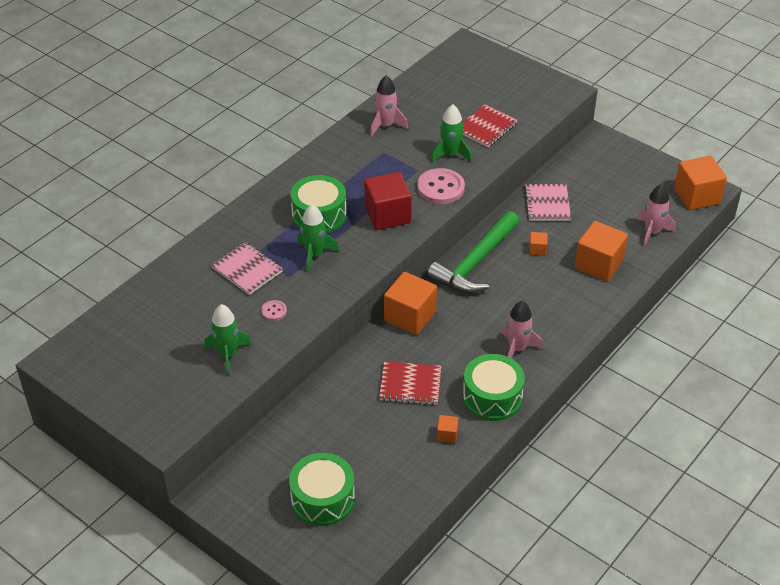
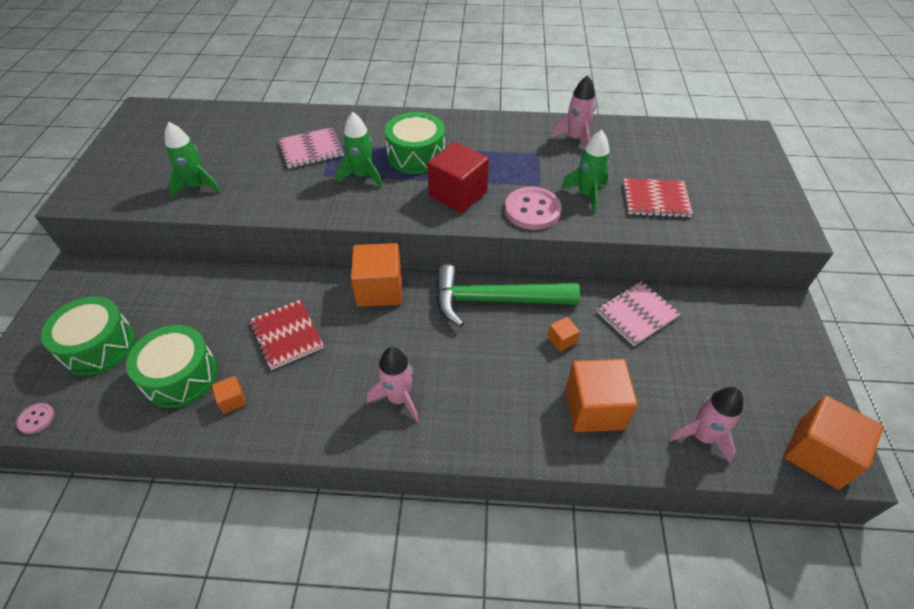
camera: 55 degrees right, 5 degrees up
(247, 270) = (311, 149): pink notebook -> pink notebook turned 60 degrees clockwise
(274, 311) = (270, 186): pink button -> pink button (36, 419)
(492, 397) = (311, 413): green drum -> green drum (181, 376)

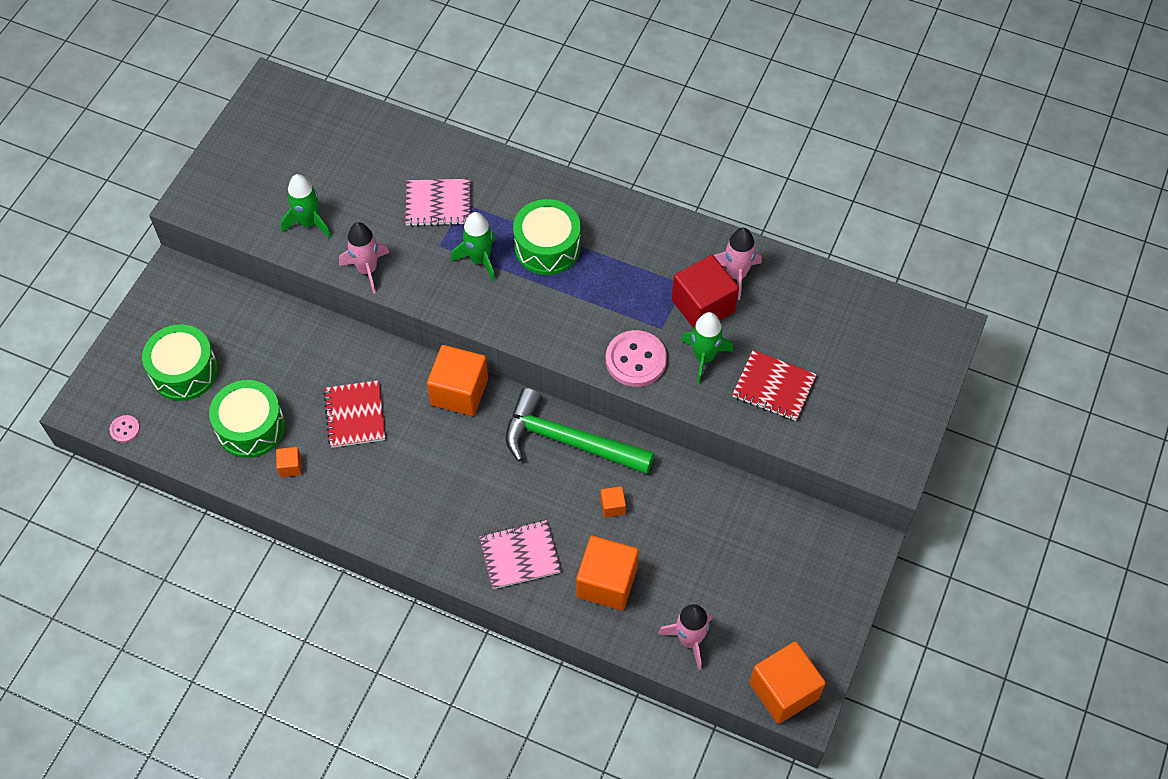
camera: 20 degrees right, 10 degrees up
(399, 398) = (435, 513): pink rocket -> pink rocket (367, 269)
(458, 194) = (569, 315): red cube -> red cube (703, 306)
(637, 314) = (703, 503): pink notebook -> pink notebook (520, 556)

